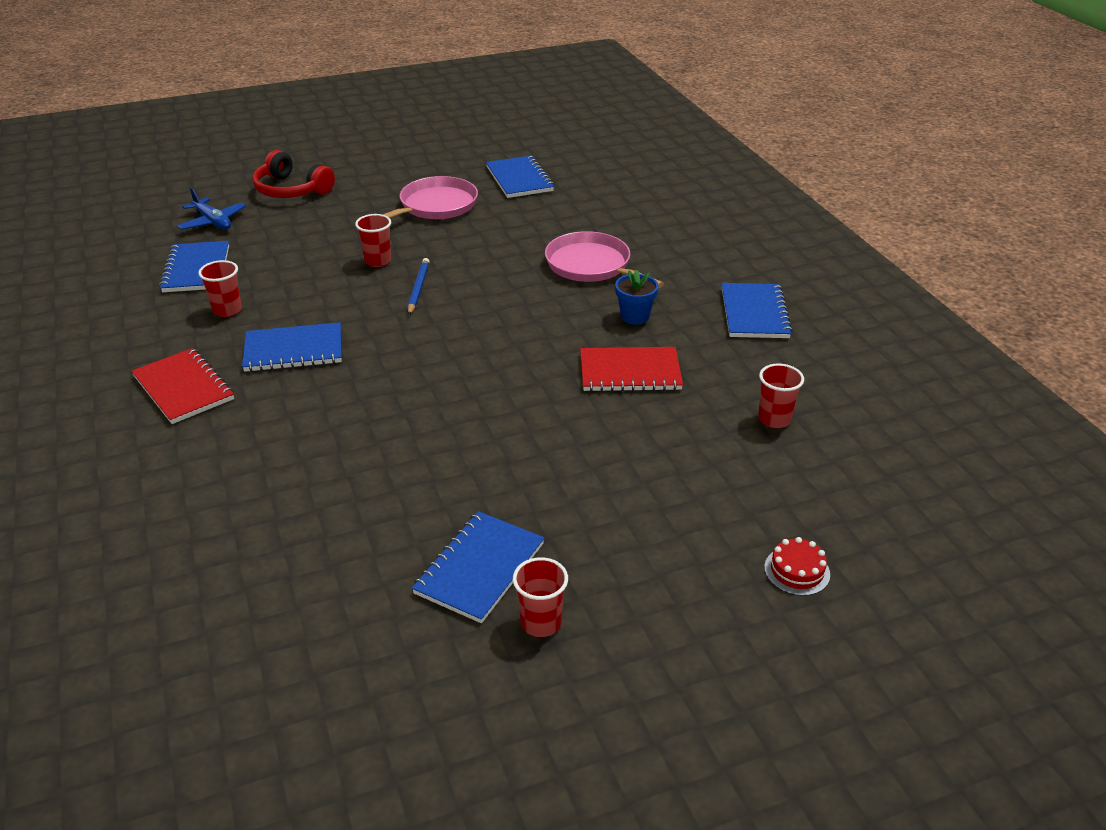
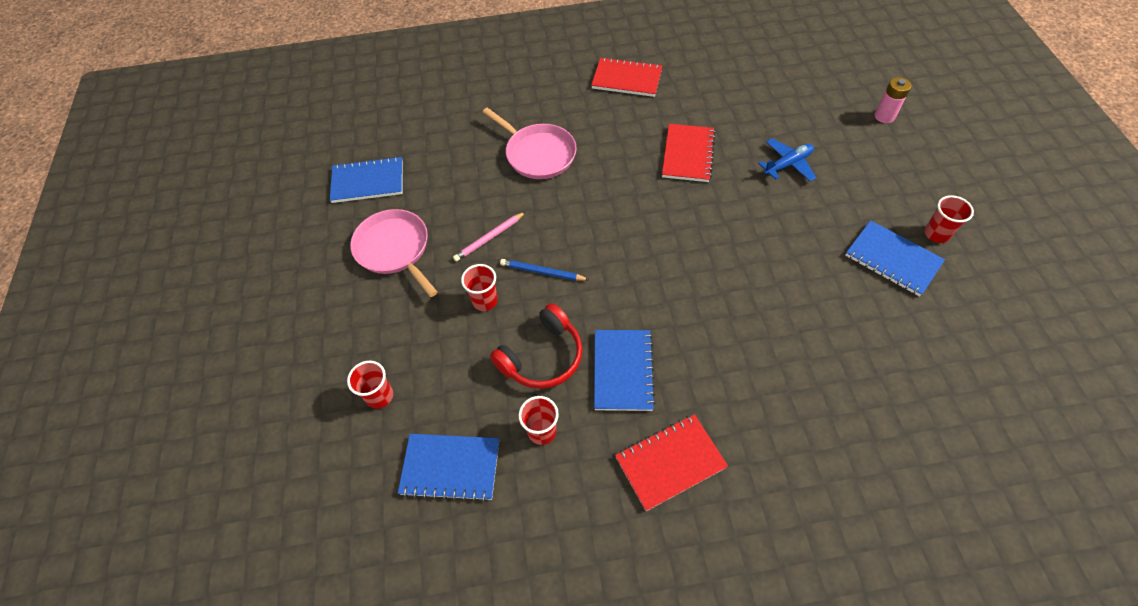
camera: 75 degrees left, 20 degrees up
(213, 222) = (347, 457): blue plane -> blue plane (787, 164)
(291, 190) = (302, 377): red headphones -> red headphones (542, 356)
(459, 252) = (489, 238): none -> pink pencil
(591, 265) = (538, 154): pink pan -> pink pan turned 105 degrees counterclockwise
(635, 316) = (617, 140): blue flower pot -> none
(754, 313) = (627, 79): blue notebook -> red notebook
(774, 419) = (748, 95): red cup -> red cup (380, 396)
(797, 571) = (884, 116): red cake -> pink battery

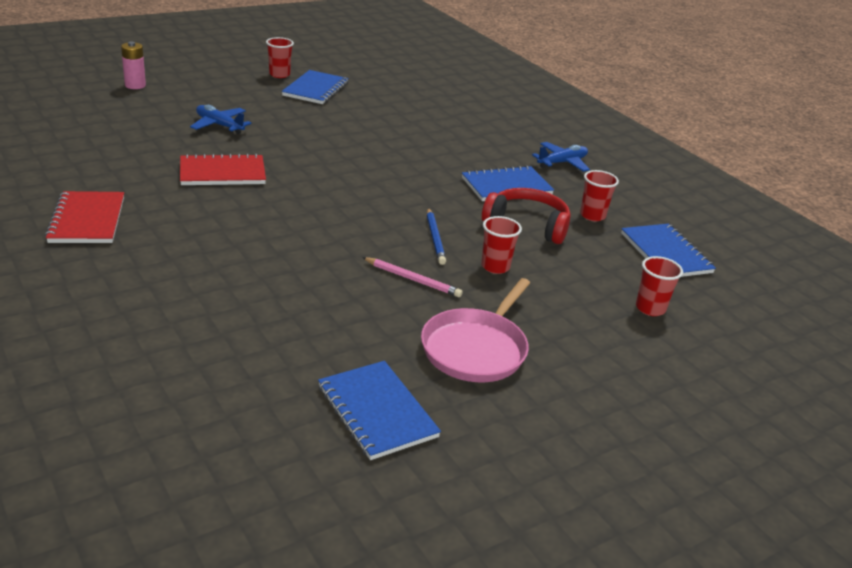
camera: 120 degrees left, 25 degrees down
(538, 154) = (257, 267): pink pan -> none
(670, 462) = (562, 163): red notebook -> blue plane

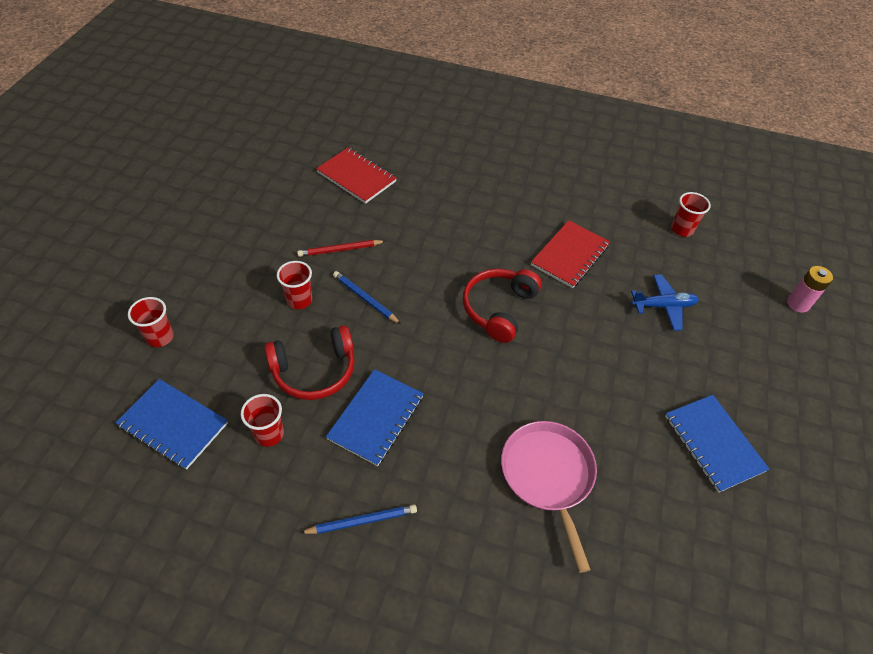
camera: 140 degrees right, 20 degrees up
(87, 220) = (557, 166): red notebook -> red notebook (356, 177)
(279, 74) = (779, 441): red cup -> red cup (682, 229)
(336, 181) = (499, 309): none -> red headphones
(377, 411) = (273, 161): blue notebook -> none
(412, 279) = (340, 250): pink pencil -> red pencil
(476, 349) = (256, 224): pink pan -> pink pan (548, 475)
(562, 163) = (362, 521): blue plane -> blue pencil

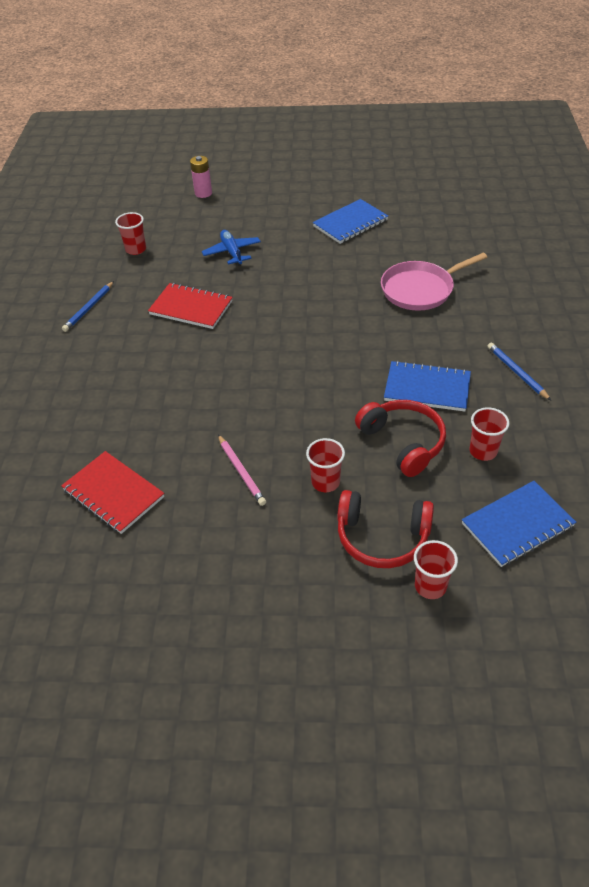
camera: 100 degrees left, 5 degrees down
(173, 425) = (517, 525): blue notebook -> blue notebook turned 45 degrees clockwise
(340, 250) = (241, 471): red pencil -> pink pencil
(356, 177) = (113, 493): red notebook -> red notebook turned 75 degrees counterclockwise
(365, 299) = (301, 431): blue pencil -> blue pencil (89, 308)
(499, 309) = (274, 340): red headphones -> red headphones (382, 537)

